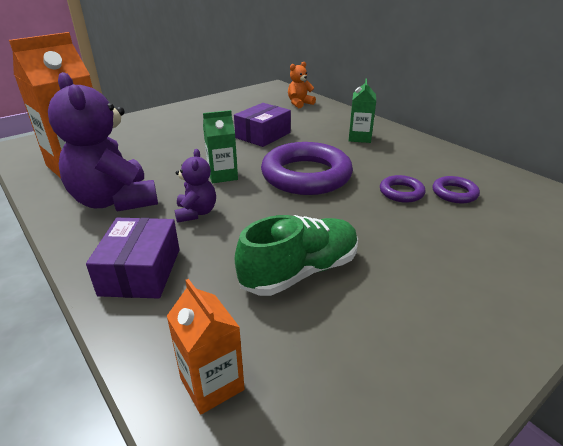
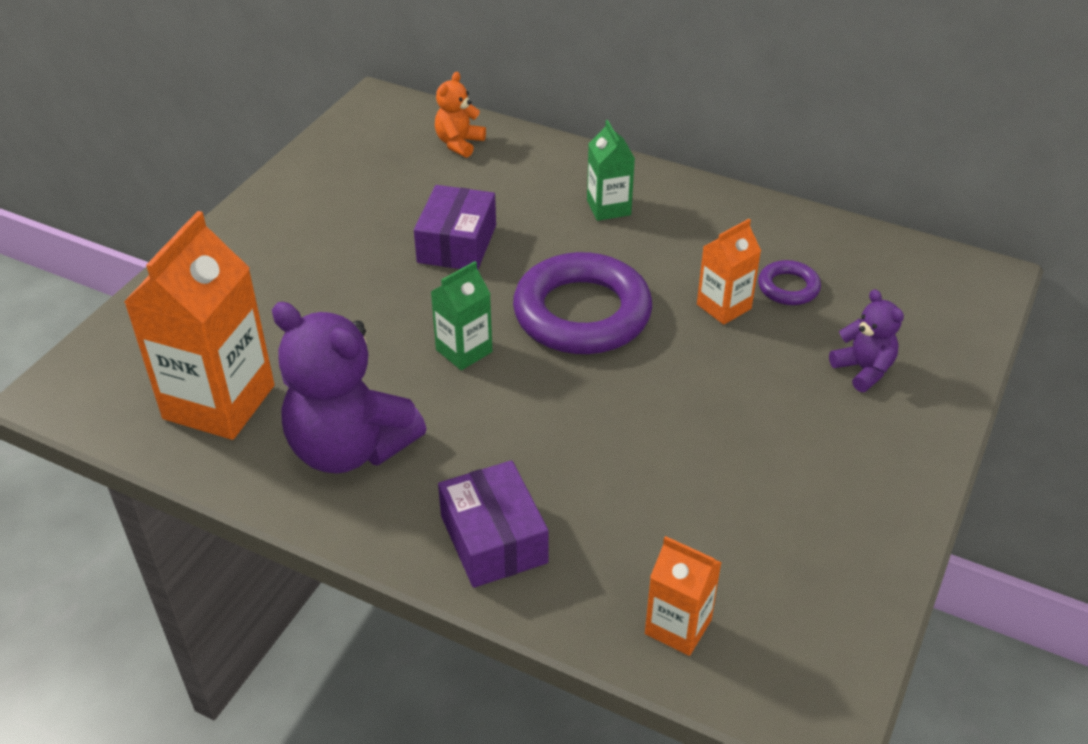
camera: 25 degrees left, 10 degrees up
(196, 213) = (484, 430): purple teddy bear -> purple teddy bear (863, 370)
(300, 271) = (676, 472): green shoe -> none
(401, 192) = (724, 306): purple ring -> orange carton

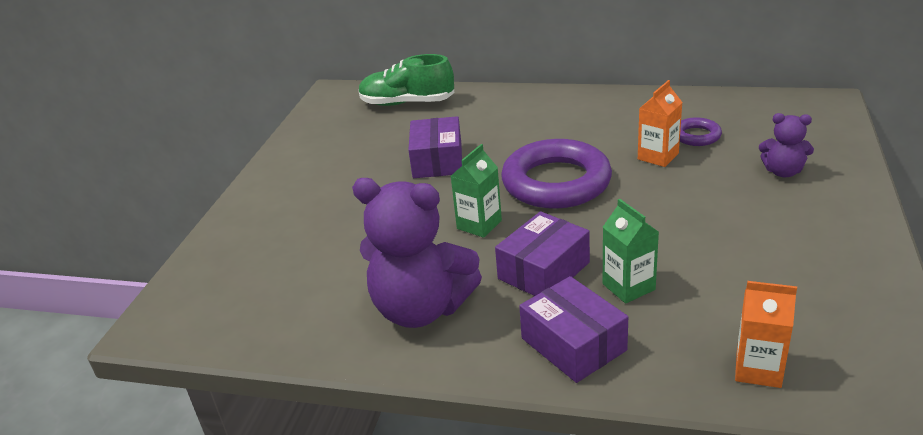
camera: 10 degrees left, 10 degrees down
(219, 402) = (296, 302): orange carton -> none
(459, 143) = (407, 103): orange teddy bear -> green shoe
(507, 434) = (543, 271): none -> purple box
(608, 207) = (538, 117): green carton -> green carton (628, 287)
(863, 370) = (783, 172): purple teddy bear -> purple teddy bear turned 150 degrees clockwise

